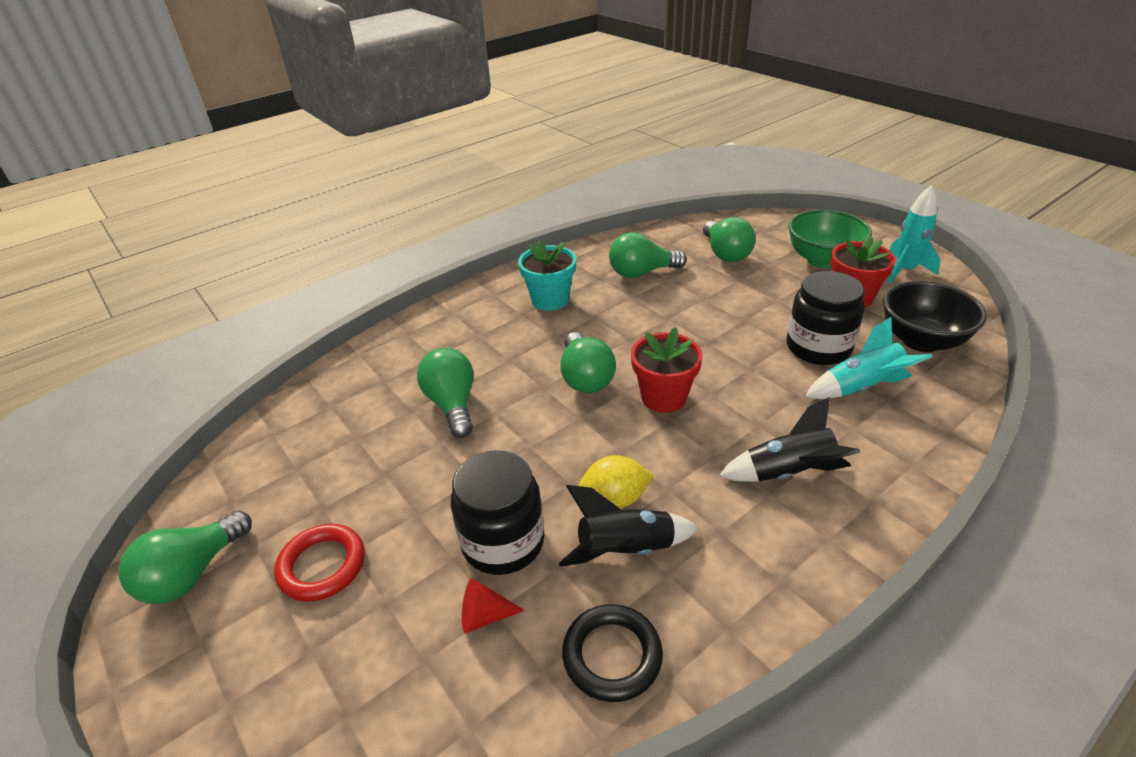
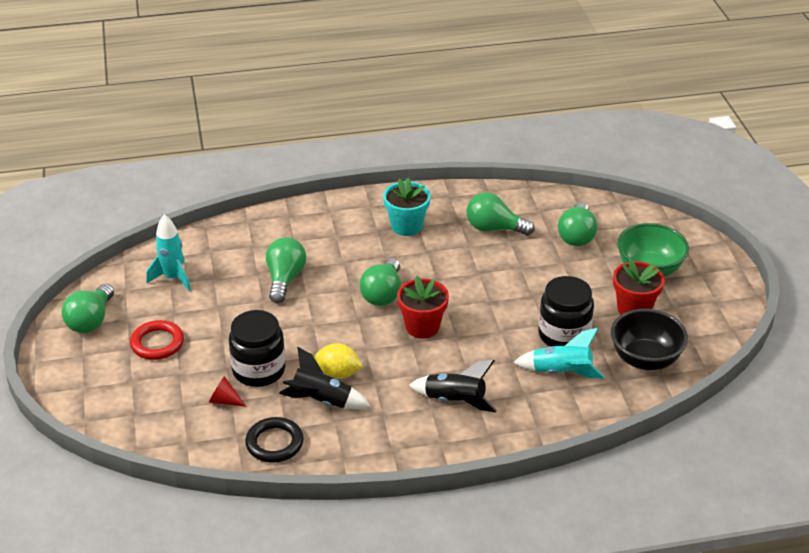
camera: 25 degrees right, 0 degrees up
(192, 573) = (91, 320): green light bulb -> green light bulb turned 45 degrees counterclockwise
(904, 271) = (704, 303): turquoise rocket -> turquoise rocket (173, 278)

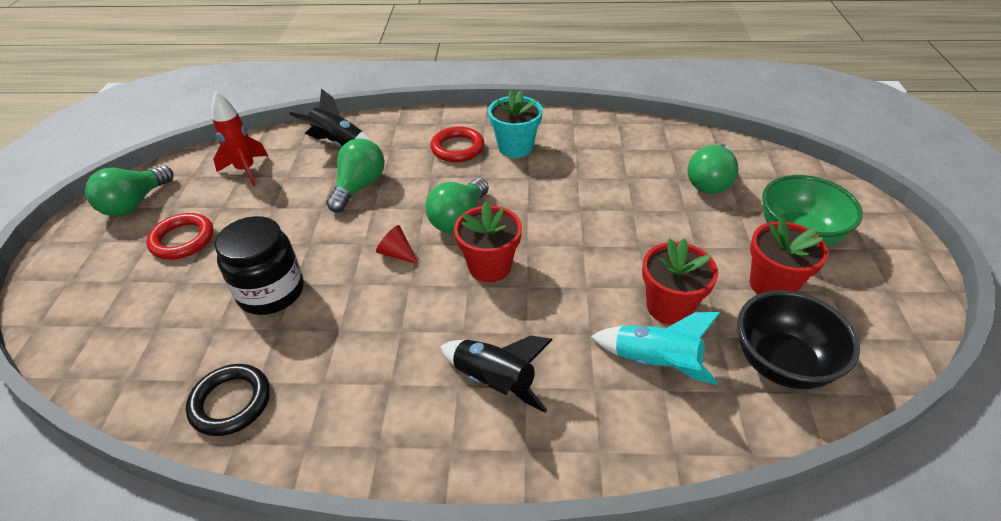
camera: 15 degrees right, 5 degrees up
(173, 278) = (246, 170): turquoise rocket -> red rocket
(224, 400) = (208, 326): red cone -> red cone (397, 253)
(322, 401) = (322, 349): black rocket -> black rocket (339, 144)
(338, 373) = (361, 313): yellow lemon -> none
(355, 233) = (457, 148): none -> red ring
(494, 228) = (613, 161): green light bulb -> none
(564, 335) = (669, 307): black jar -> red flower pot

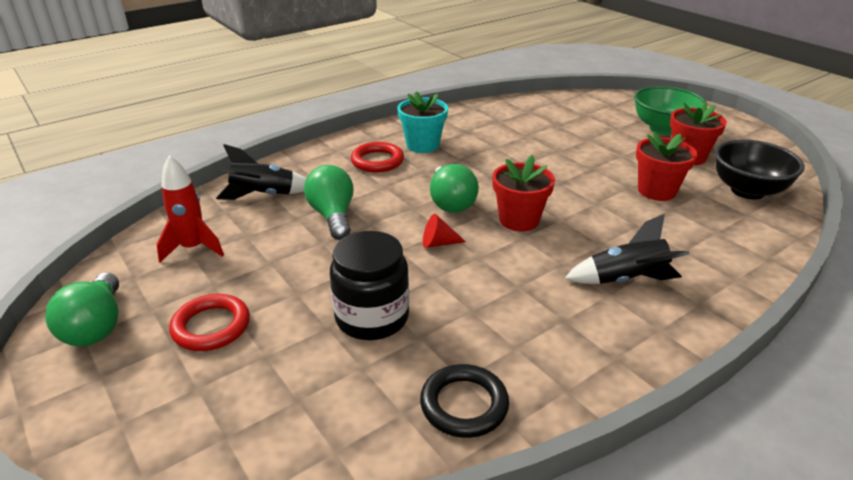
camera: 40 degrees left, 10 degrees down
(655, 363) = (693, 222): turquoise rocket -> none
(710, 182) = (578, 120): green light bulb -> none

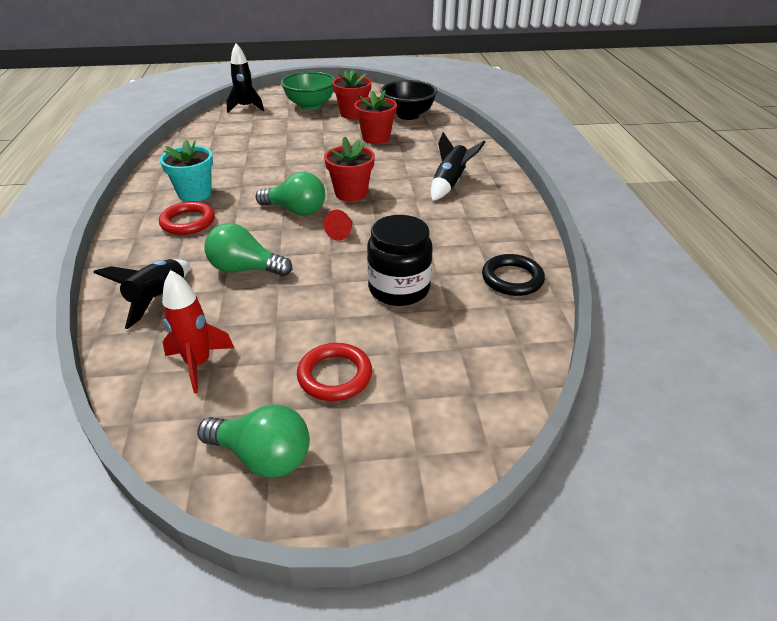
camera: 60 degrees left, 5 degrees up
(602, 102) = (246, 108): none -> black rocket

